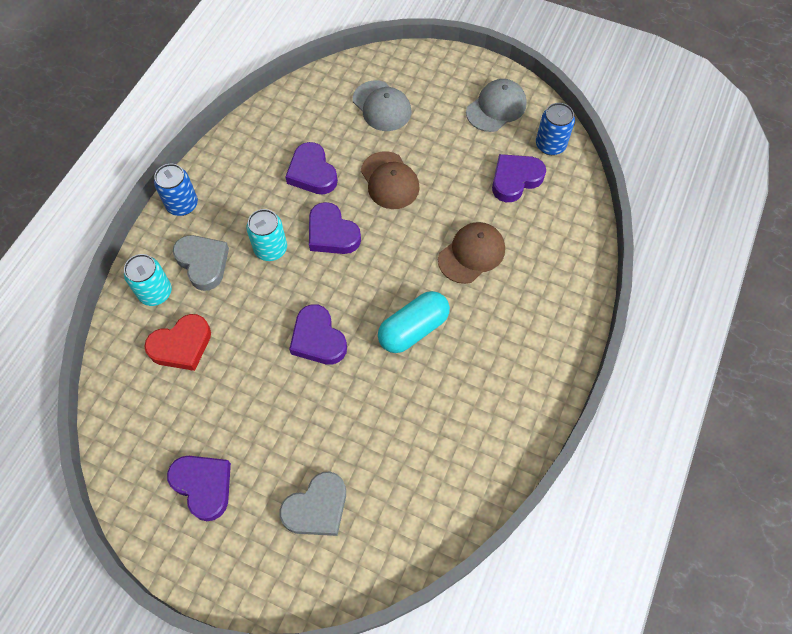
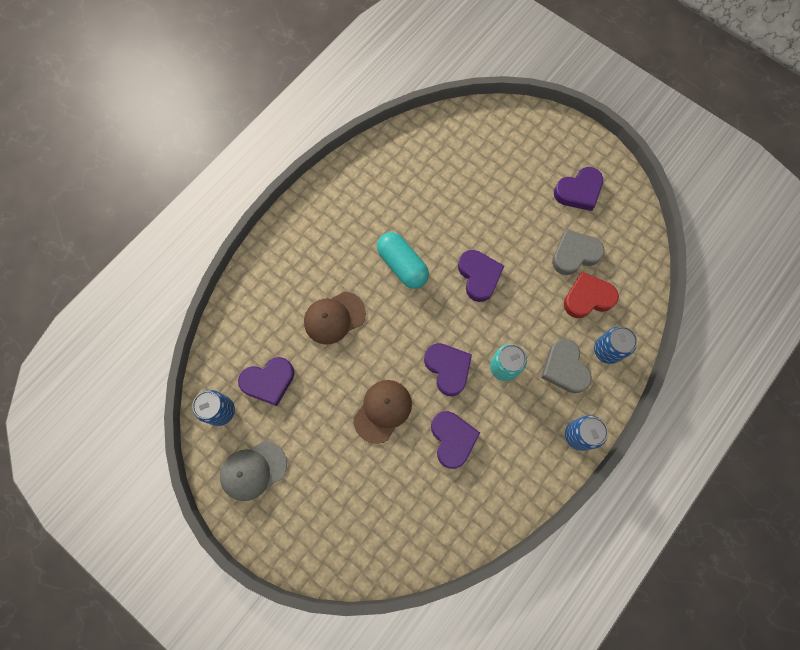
camera: 165 degrees left, 10 degrees up
(155, 293) = (607, 350): turquoise can -> blue can
(203, 486) = (578, 191): purple heart -> purple heart turned 90 degrees counterclockwise
(317, 508) = (502, 159): grey heart -> grey heart (574, 254)
(382, 106) = (366, 504): grey cap -> none
(389, 180) = (382, 411): brown cap -> brown cap turned 45 degrees clockwise
(413, 329) = (402, 265): turquoise capsule -> turquoise capsule turned 75 degrees clockwise

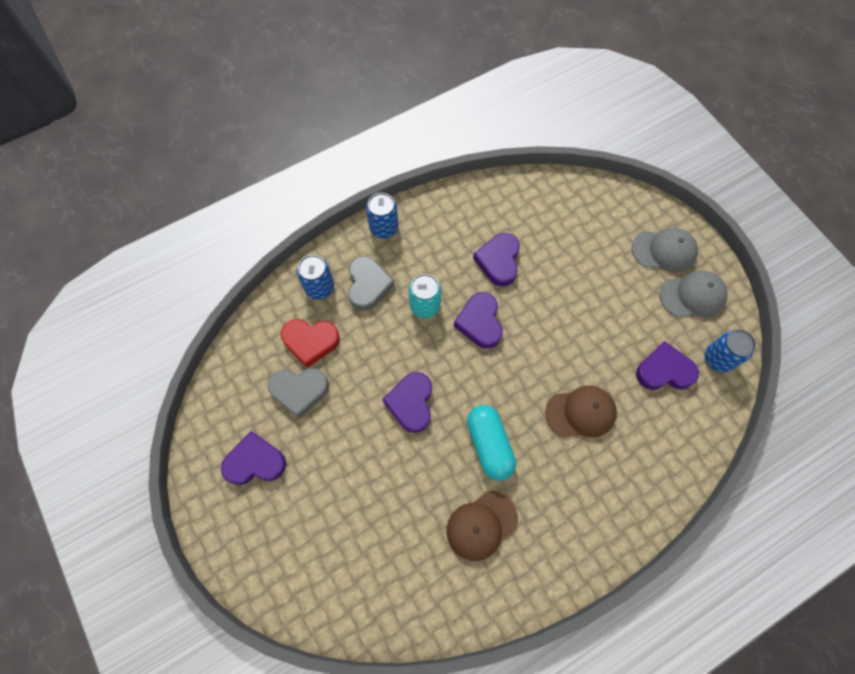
camera: 160 degrees left, 5 degrees down
(290, 513) = (664, 250): none -> grey cap
(382, 411) = (556, 306): brown cap -> brown cap (481, 525)

